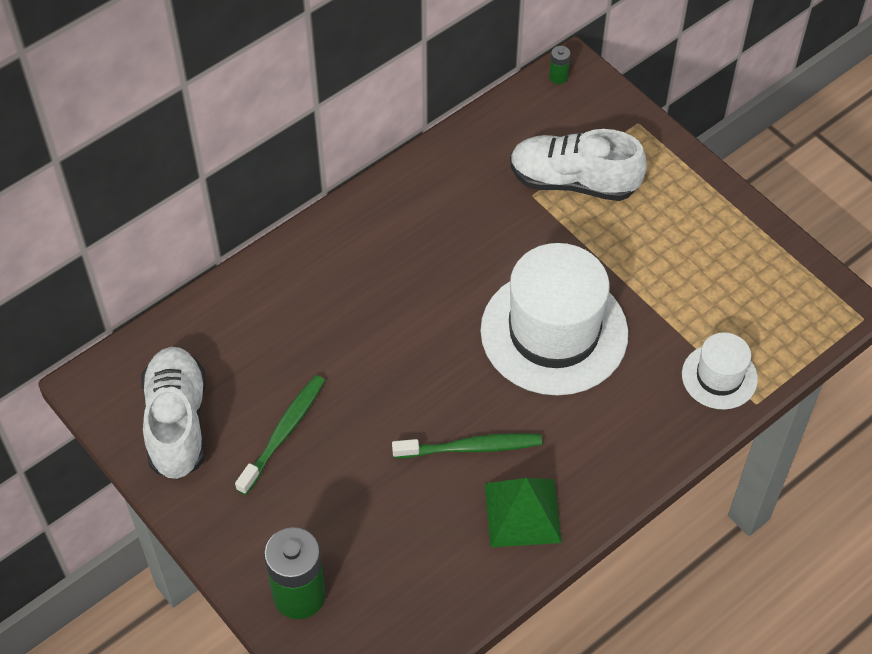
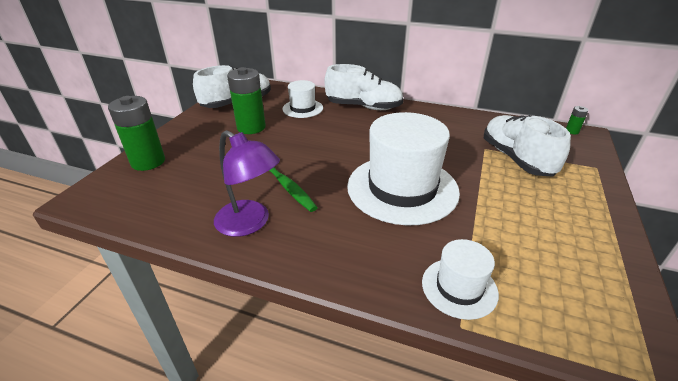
camera: 60 degrees right, 20 degrees down
(268, 339) = (302, 108): none -> white hat
(283, 433) = (251, 127): green toothbrush -> green battery
(324, 257) = (364, 107): none -> white shoe
(522, 513) = (250, 223): green pyramid -> purple lamp

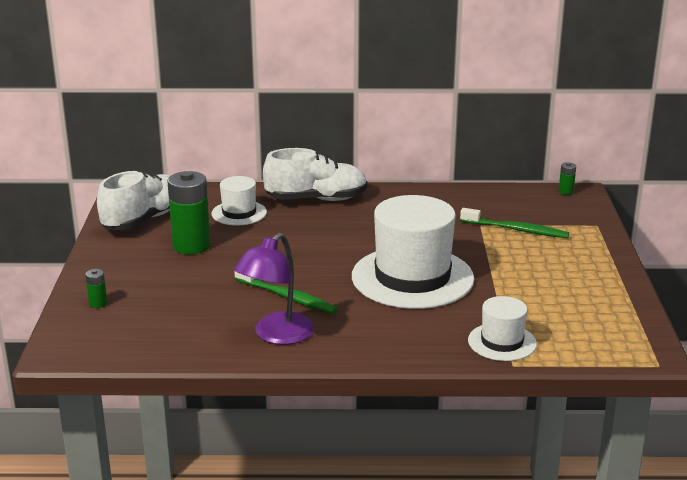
camera: 20 degrees left, 10 degrees down
(148, 162) = (98, 303): green battery -> green battery, size x0.43
(250, 223) = (276, 335): purple lamp -> purple lamp turned 105 degrees clockwise
(516, 159) = (516, 230): white shoe -> green toothbrush

